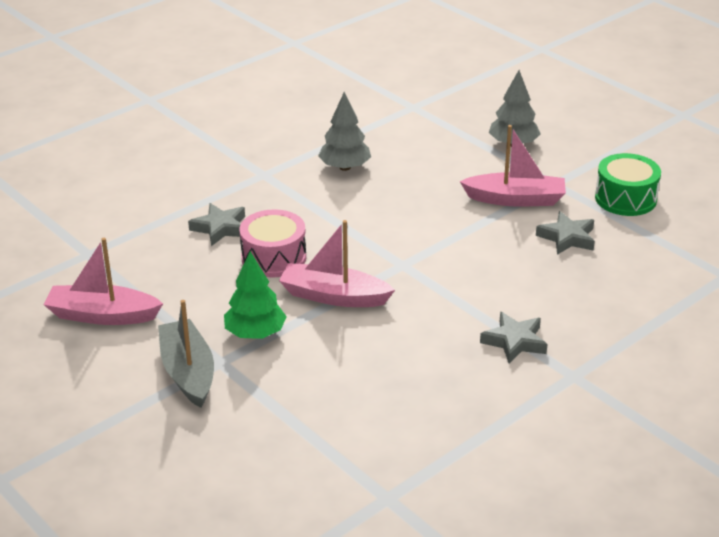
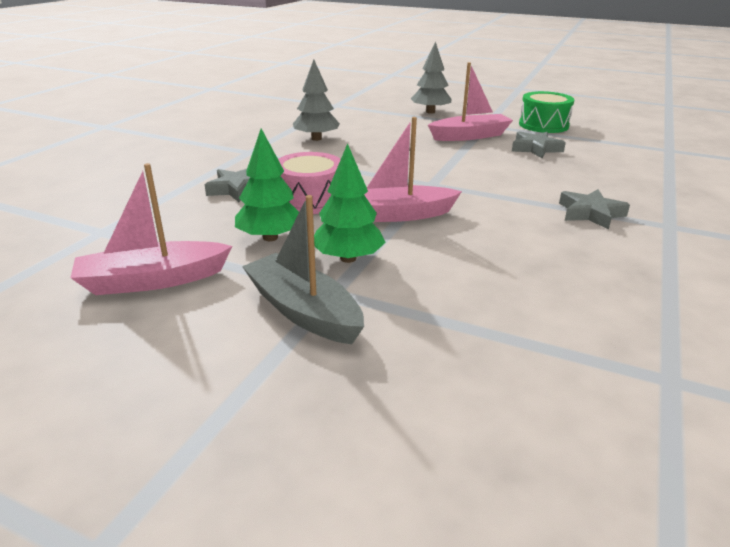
camera: 25 degrees left, 5 degrees down
(211, 295) = (270, 237): none -> green tree

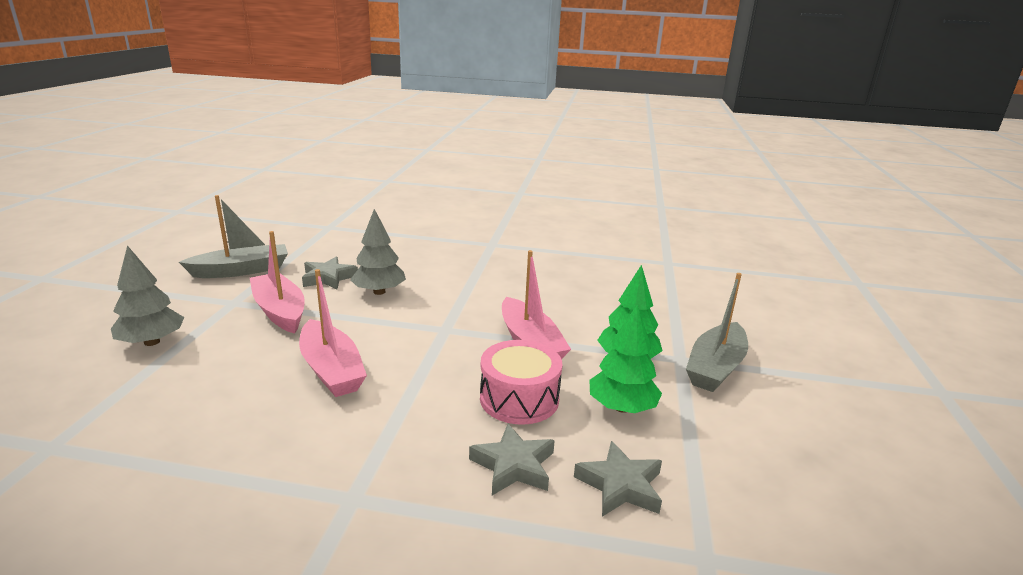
camera: 105 degrees left, 5 degrees down
(152, 280) = (753, 461): pink boat -> pink boat (331, 370)
(316, 138) = (281, 433): grey tree -> grey tree (379, 292)
(543, 125) = (242, 270): green drum -> grey boat
(590, 213) = (484, 265): grey star -> grey star (620, 485)

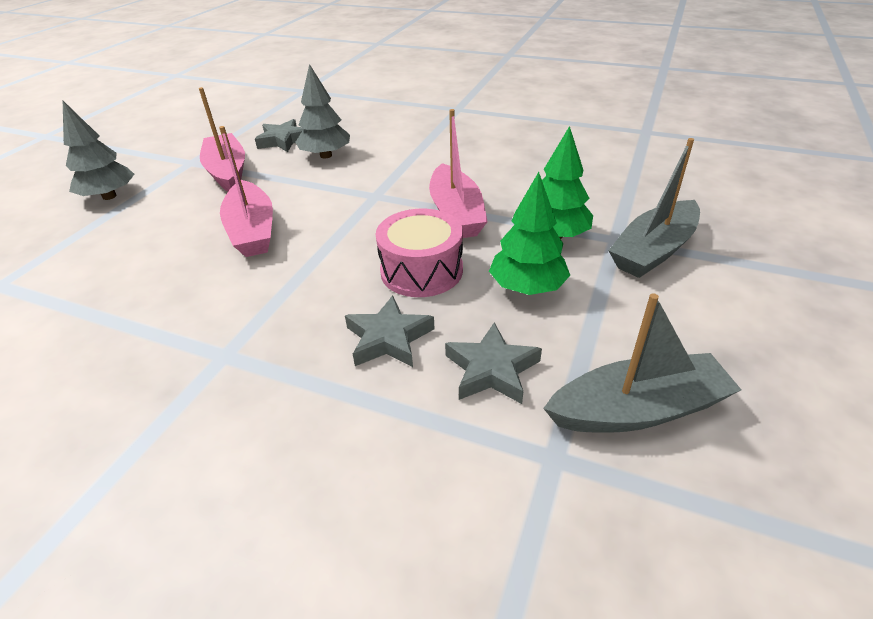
camera: 15 degrees right, 15 degrees up
(242, 270) = (209, 132): grey boat -> grey boat (637, 409)

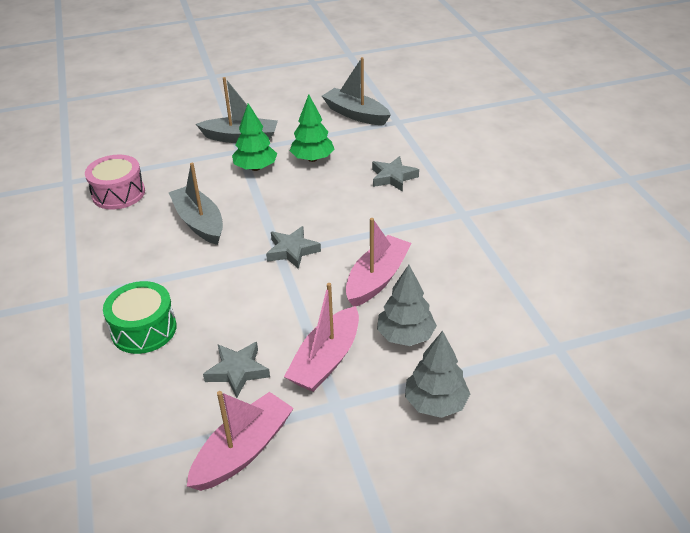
camera: 130 degrees left, 0 degrees up
(326, 155) = (242, 319): grey tree -> grey tree (405, 336)
(381, 122) = (144, 329): none -> green drum
(421, 270) = (336, 193): pink drum -> pink drum (118, 193)
(456, 213) = (267, 209): pink boat -> pink boat (243, 450)
(485, 172) = (199, 222): none -> grey boat
(491, 369) = (376, 147): grey star -> grey star (292, 251)

